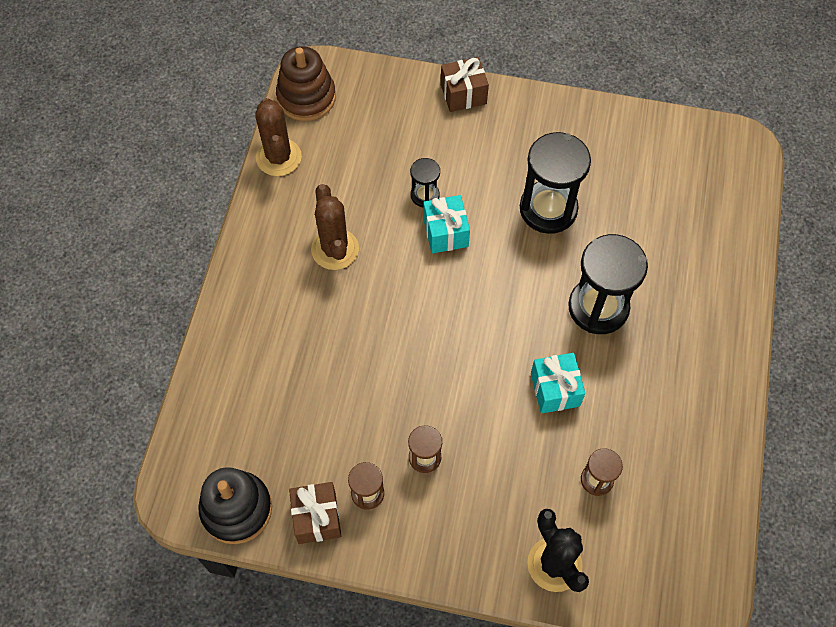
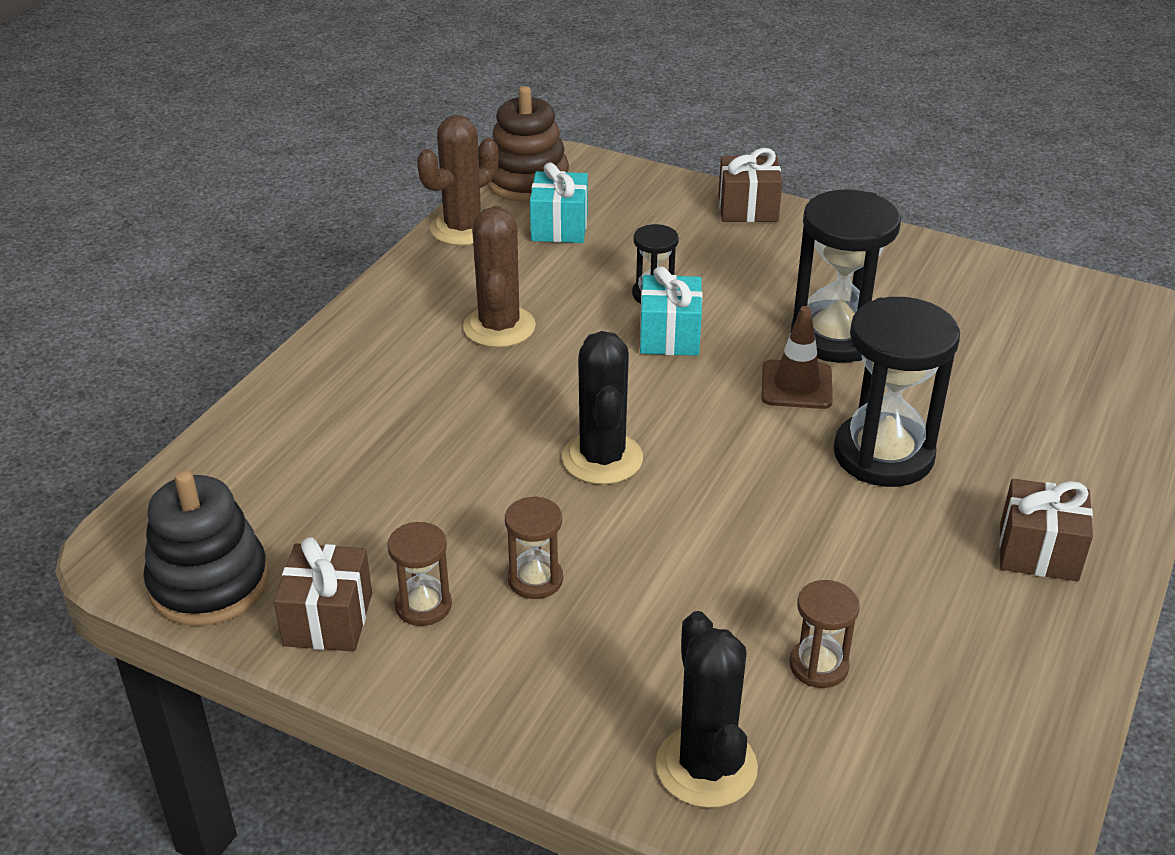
camera: 15 degrees right, 25 degrees down
(278, 157) = (463, 229): brown cactus -> brown cactus turned 45 degrees clockwise
(435, 351) = (602, 458): none -> black cactus
(534, 259) = (796, 385): none -> brown traffic cone
(555, 389) = (781, 538): turquoise gift -> turquoise gift (559, 227)
(698, 364) = (1038, 552): none -> brown gift

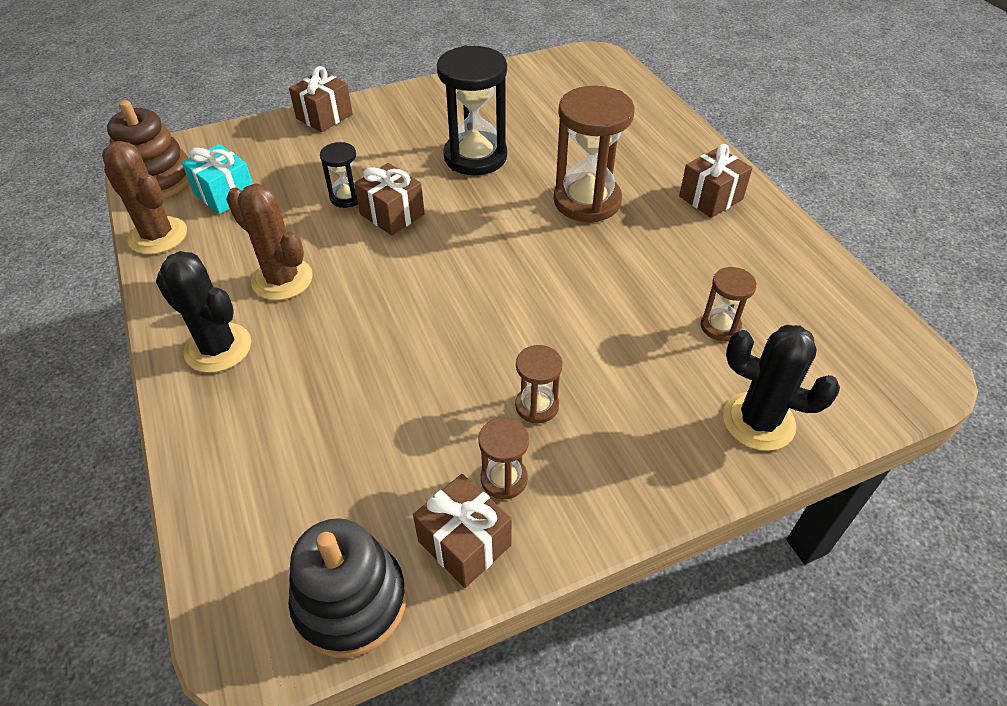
camera: 50 degrees left, 10 degrees up
(463, 229) = (158, 236): brown cactus -> brown cactus turned 45 degrees counterclockwise
(602, 458) = (464, 309): black cactus -> black cactus (218, 348)
(669, 336) = (392, 214): turquoise gift -> brown gift
(796, 385) = (496, 195): brown traffic cone -> none
(883, 454) = (587, 201): black hourglass -> brown hourglass

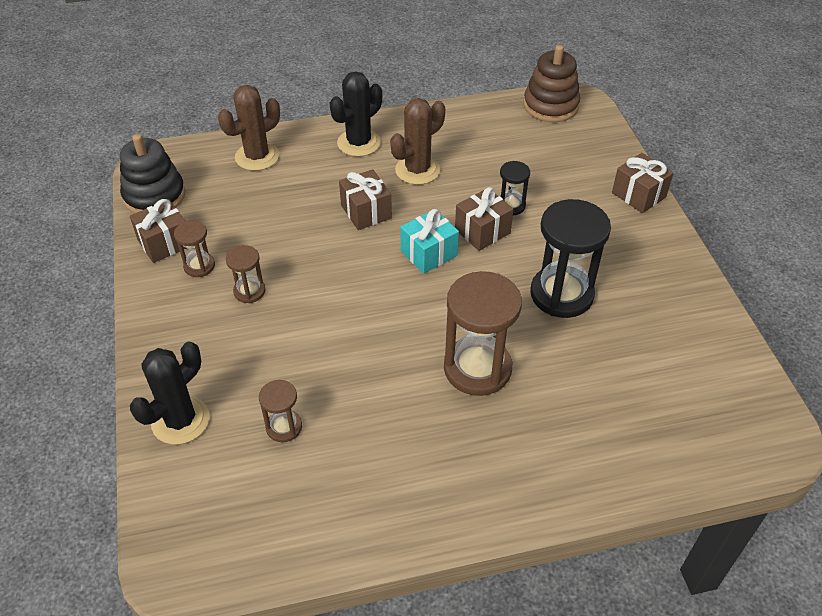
camera: 100 degrees right, 0 degrees up
(158, 236) = (481, 111): brown cactus -> brown cactus (257, 157)
(225, 194) = (525, 140): turquoise gift -> turquoise gift (429, 253)
(710, 198) = (464, 478): brown gift -> brown gift (366, 212)

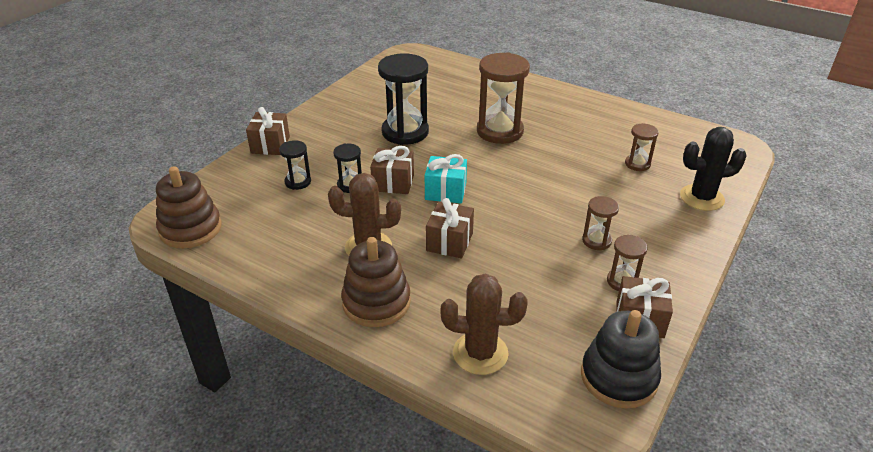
camera: 135 degrees left, 10 degrees down
(359, 143) = (376, 302): black cactus -> brown stacking toy
(552, 181) = (298, 182): none -> black hourglass

